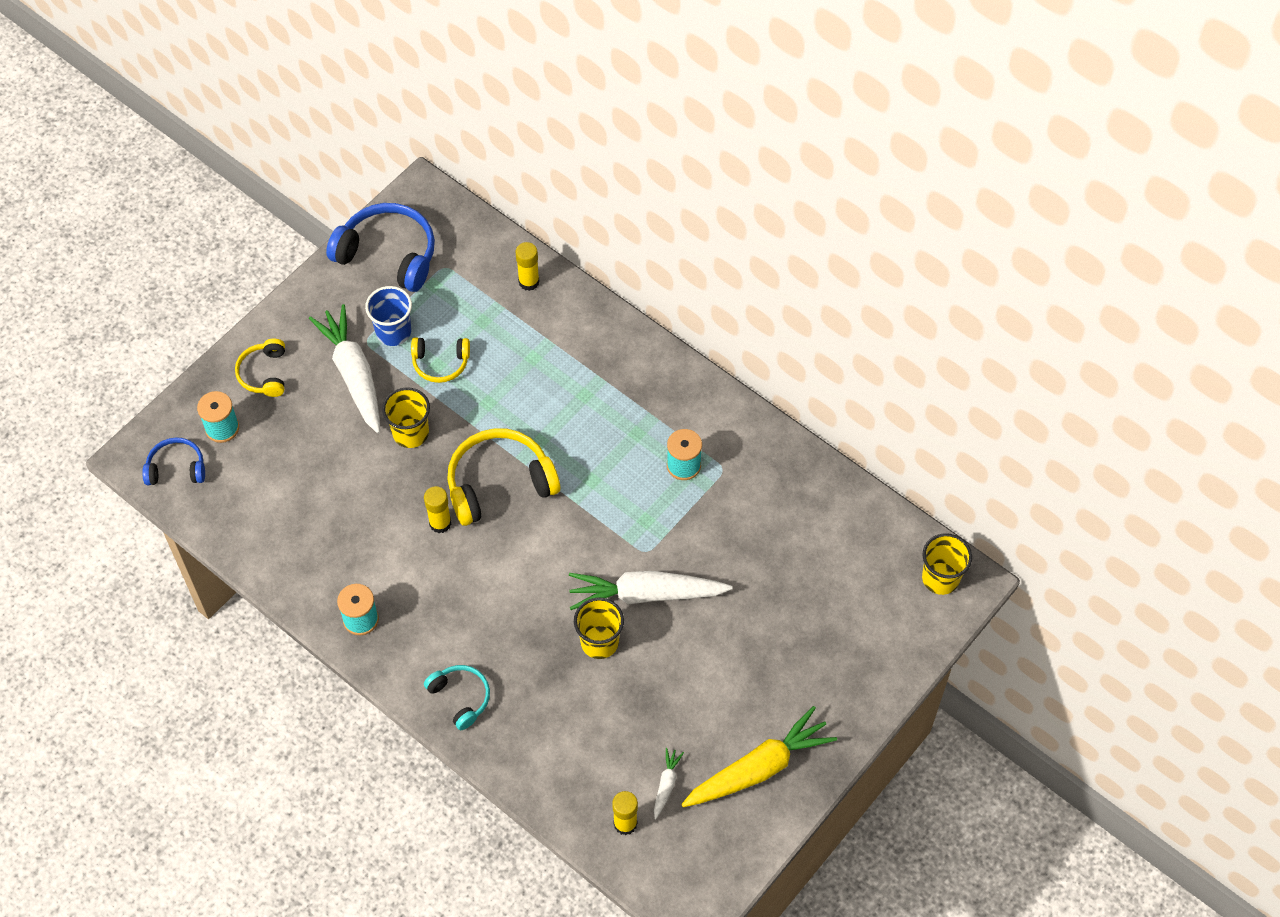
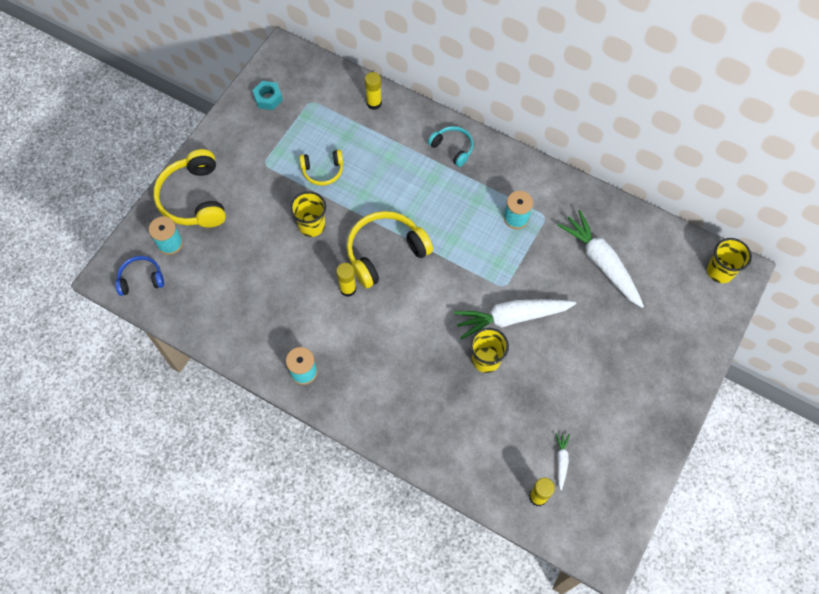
camera: 10 degrees left, 5 degrees up
(264, 373) = (194, 198): yellow headphones -> yellow headphones, size x1.78
(353, 374) = (260, 189): white carrot -> white carrot (601, 263)
(388, 254) = (268, 98): blue headphones -> turquoise nut
(393, 332) = (283, 153): blue cup -> none
(460, 697) = (392, 420): turquoise headphones -> turquoise headphones (453, 148)
(758, 768) = (626, 436): yellow carrot -> none

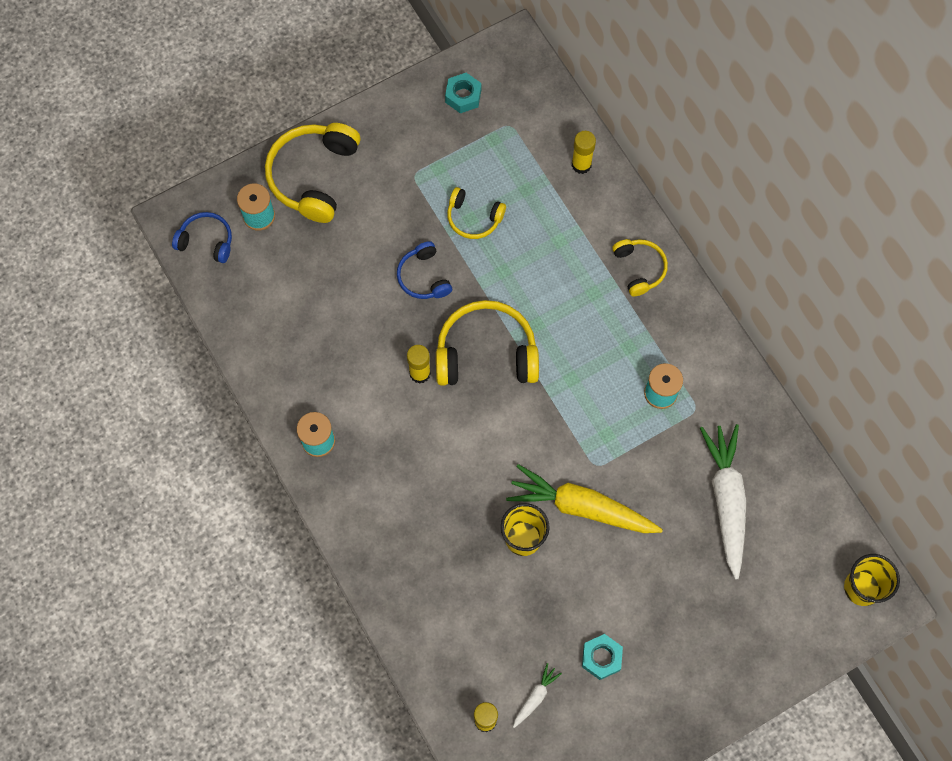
camera: 30 degrees right, 5 degrees up
(311, 225) = (423, 277): yellow cup -> blue headphones
(453, 148) = (639, 268): turquoise headphones -> yellow headphones
(511, 318) = (581, 507): white carrot -> yellow carrot
(588, 409) = (601, 658): none -> turquoise nut

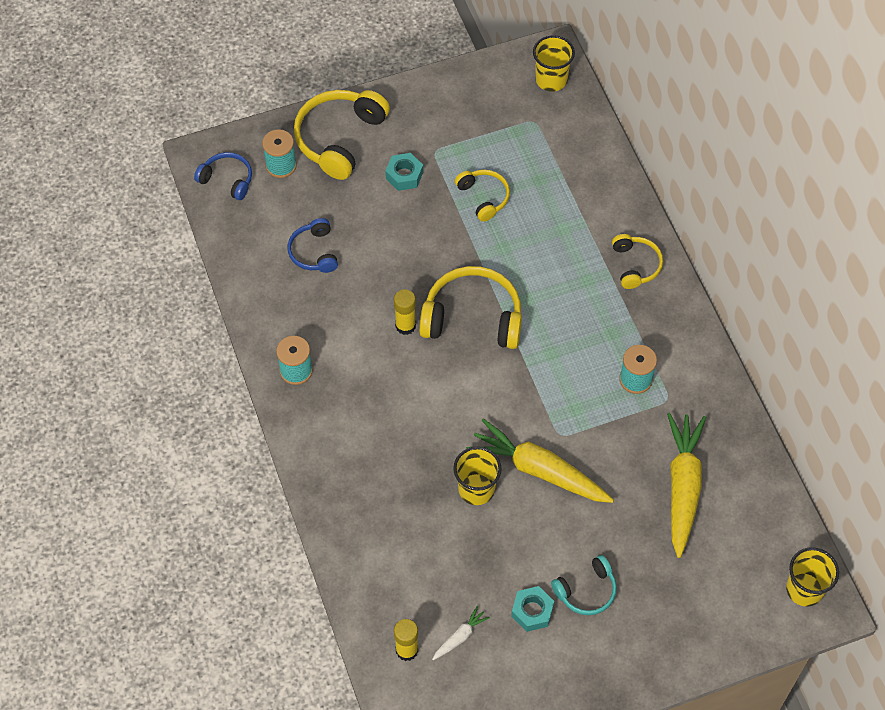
camera: 10 degrees right, 10 degrees down
(423, 277) = (426, 241): blue headphones -> blue headphones (314, 252)
(463, 96) = (495, 90): turquoise nut -> turquoise nut (404, 175)
(473, 218) = (484, 197): yellow headphones -> yellow headphones turned 150 degrees counterclockwise
(518, 76) = (551, 80): none -> yellow cup
(581, 165) = (596, 165): yellow glue stick -> none
(651, 627) = (586, 591): none -> turquoise headphones
(726, 500) = (682, 487): white carrot -> yellow carrot

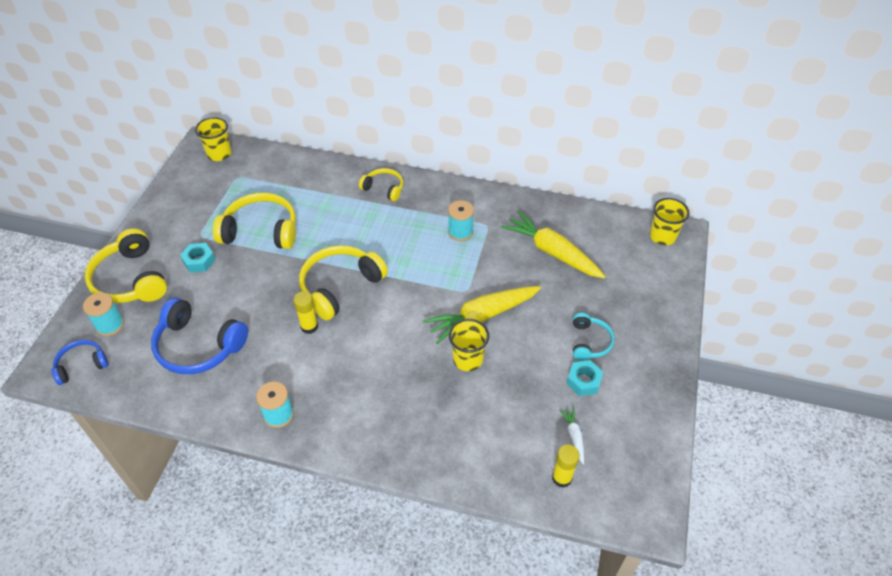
camera: 55 degrees left, 10 degrees down
(314, 252) = (198, 346): blue headphones -> blue headphones, size x1.78
(484, 197) = (261, 230): yellow headphones -> yellow headphones, size x1.78

